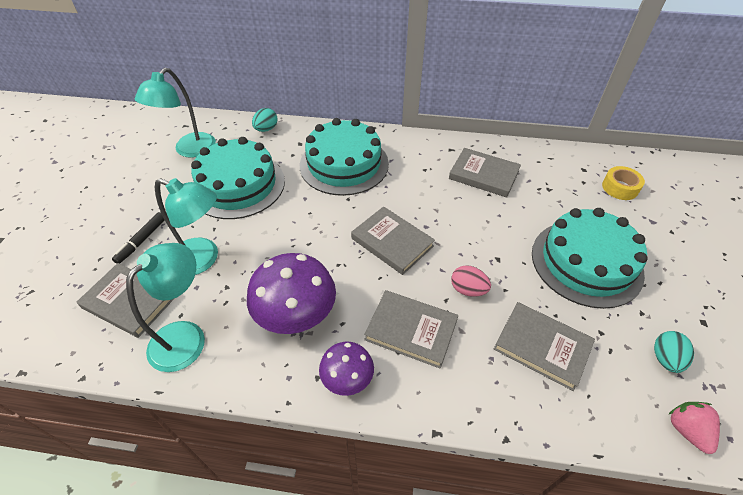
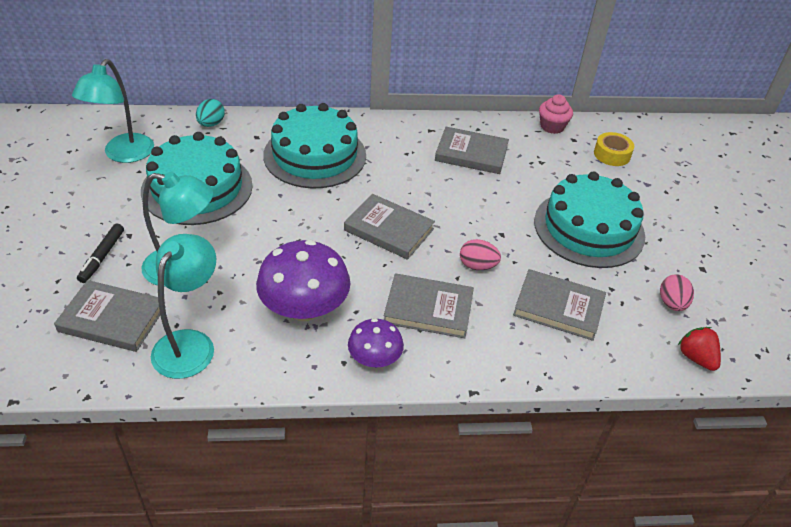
camera: 15 degrees left, 5 degrees down
(565, 155) = (552, 126): none -> pink cupcake
(665, 359) = (671, 303): turquoise egg -> pink egg
(687, 430) = (696, 358): pink strawberry -> red strawberry

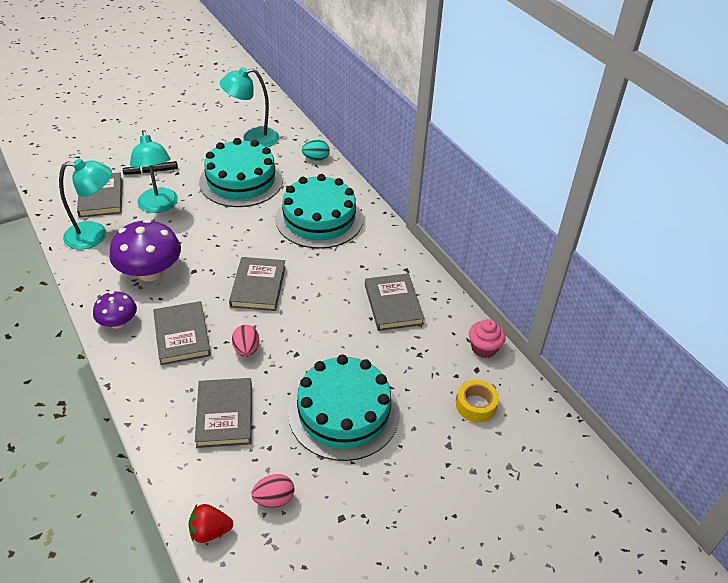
camera: 65 degrees right, 0 degrees up
(696, 358) = (210, 531): red strawberry -> red strawberry turned 135 degrees counterclockwise

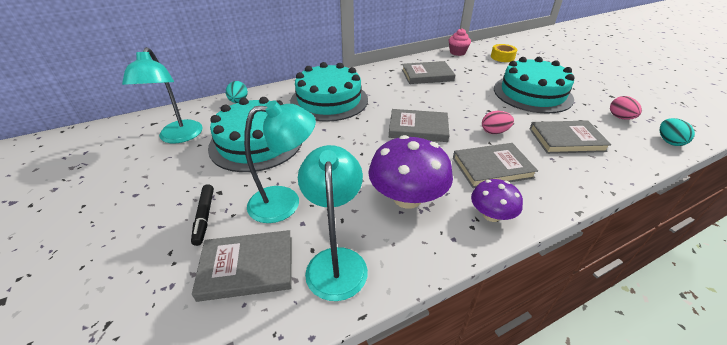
camera: 85 degrees left, 5 degrees down
(210, 531) = (669, 141): red strawberry -> turquoise egg

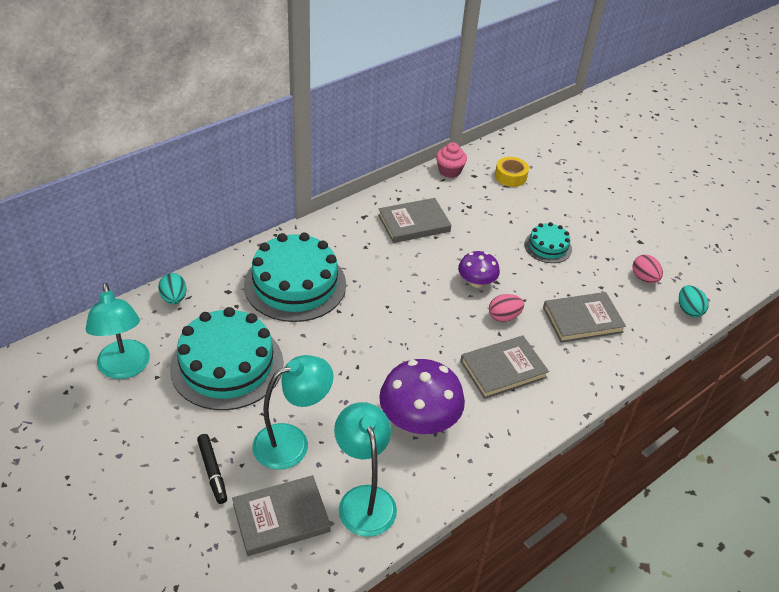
camera: 15 degrees left, 5 degrees up
(418, 128) = (416, 320): grey book -> none
(491, 215) = (504, 429): purple mushroom -> purple mushroom (476, 282)
(532, 93) = (548, 246): turquoise cake -> turquoise cake, size x0.50

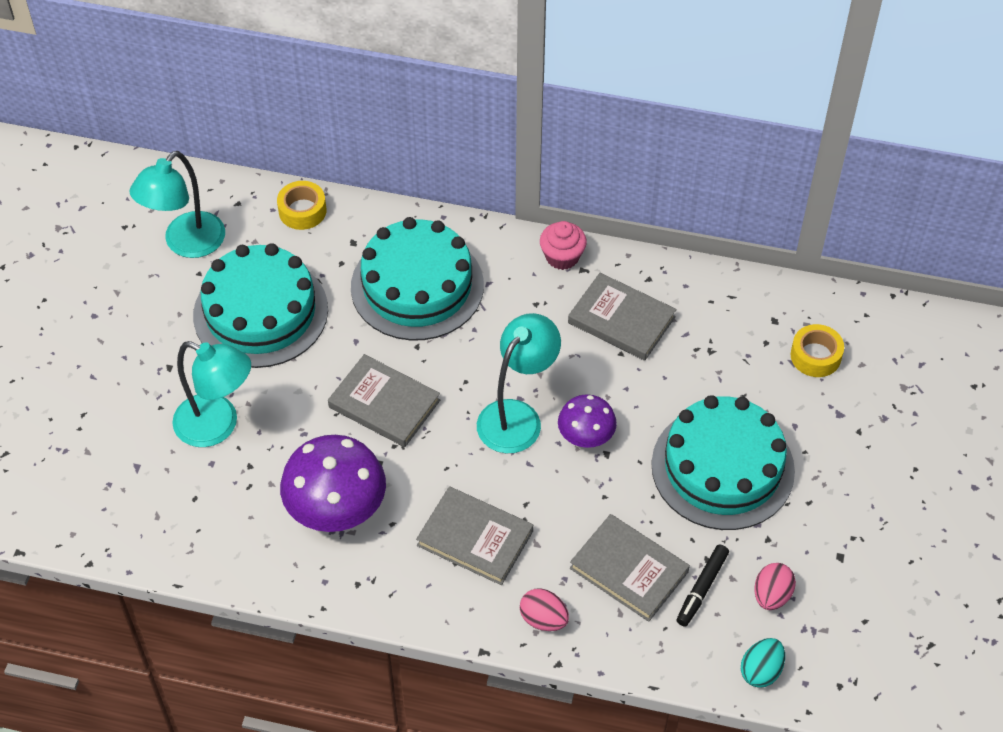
camera: 55 degrees right, 10 degrees up
(174, 298) = (302, 211): turquoise egg -> yellow tape
(212, 471) = (134, 392): black marker -> black marker (701, 588)
(281, 517) = (130, 476): grey book -> grey book (384, 404)
(364, 499) = (203, 524): turquoise lamp -> turquoise lamp (517, 416)
(449, 171) = (754, 292): pink cupcake -> pink cupcake (562, 257)
(504, 316) = (556, 493): pink egg -> pink egg (543, 619)
(548, 246) = (722, 467): turquoise cake -> turquoise cake, size x1.99

